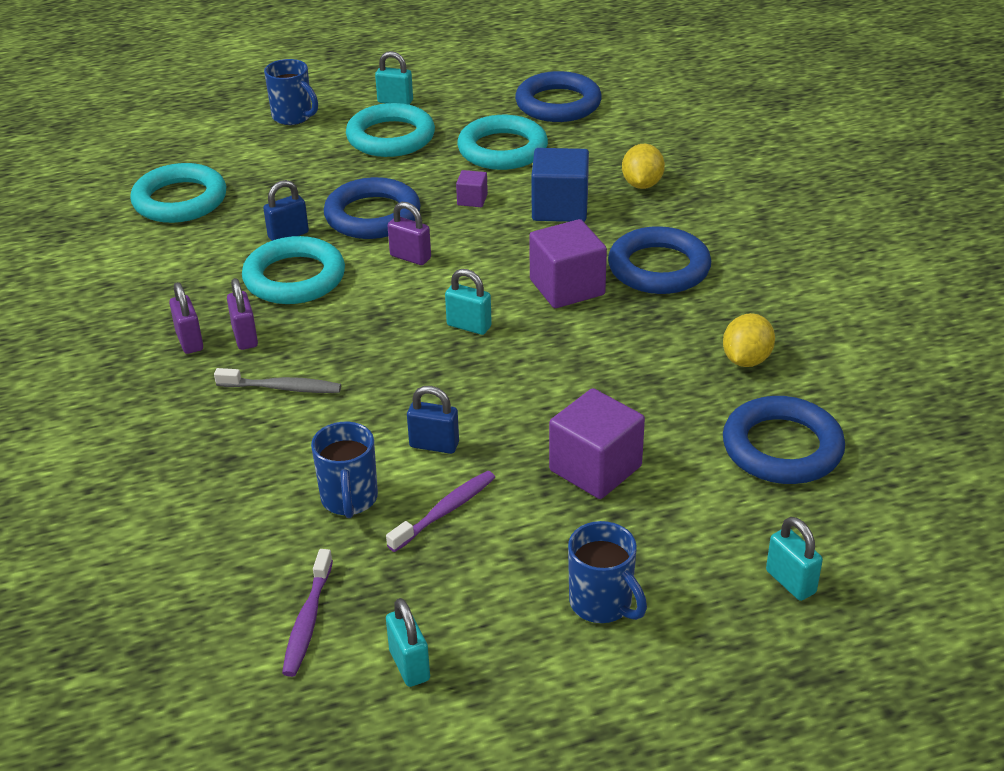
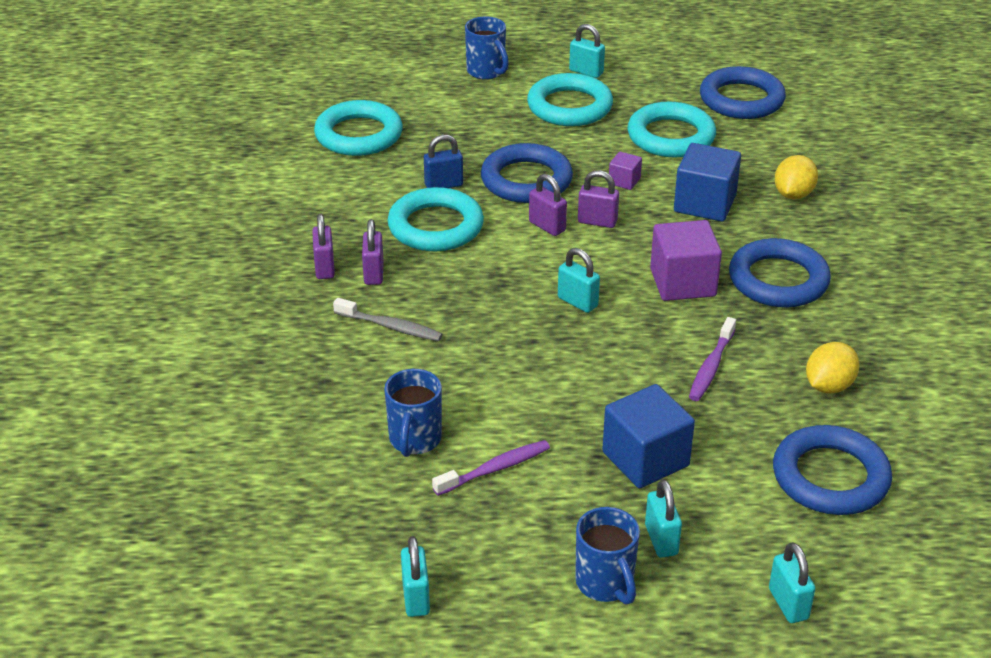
camera: 15 degrees right, 0 degrees up
(307, 621) = (342, 539): purple toothbrush -> purple toothbrush (711, 367)
(434, 445) = (506, 406): blue padlock -> none
(460, 244) = (597, 222): none -> purple padlock
(595, 468) = (645, 459): purple cube -> blue cube
(641, 546) = (661, 540): none -> turquoise padlock

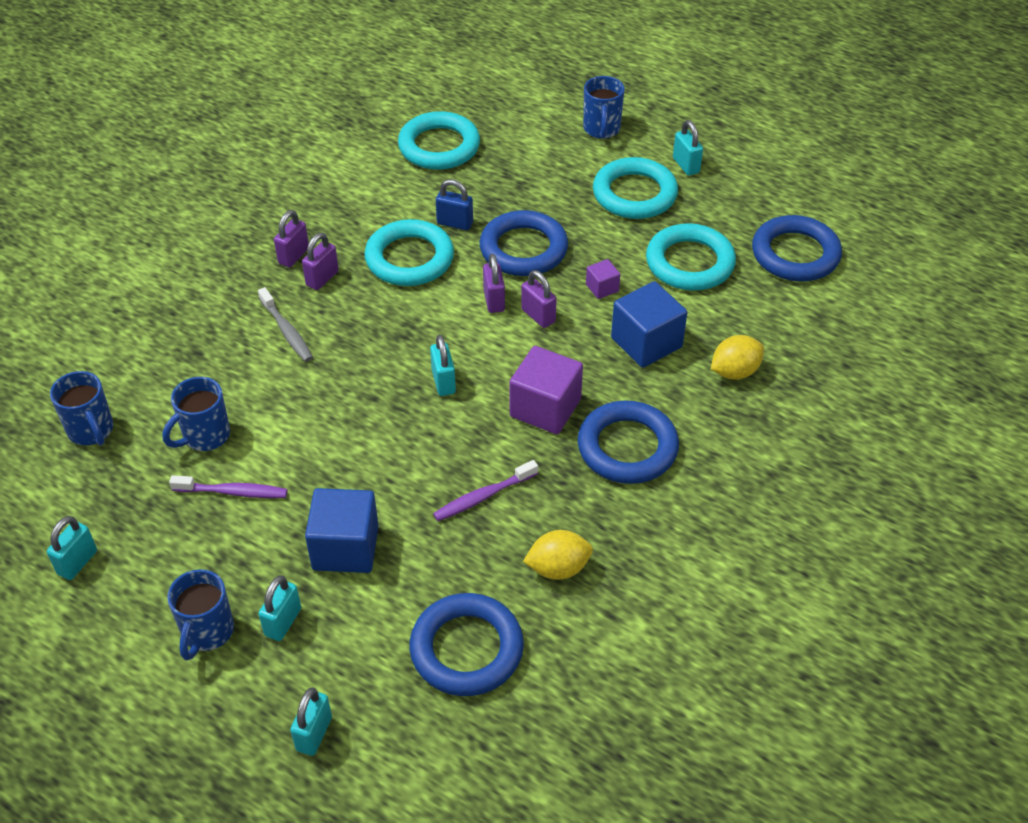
camera: 35 degrees right, 10 degrees up
(296, 490) = (91, 431): none -> blue mug

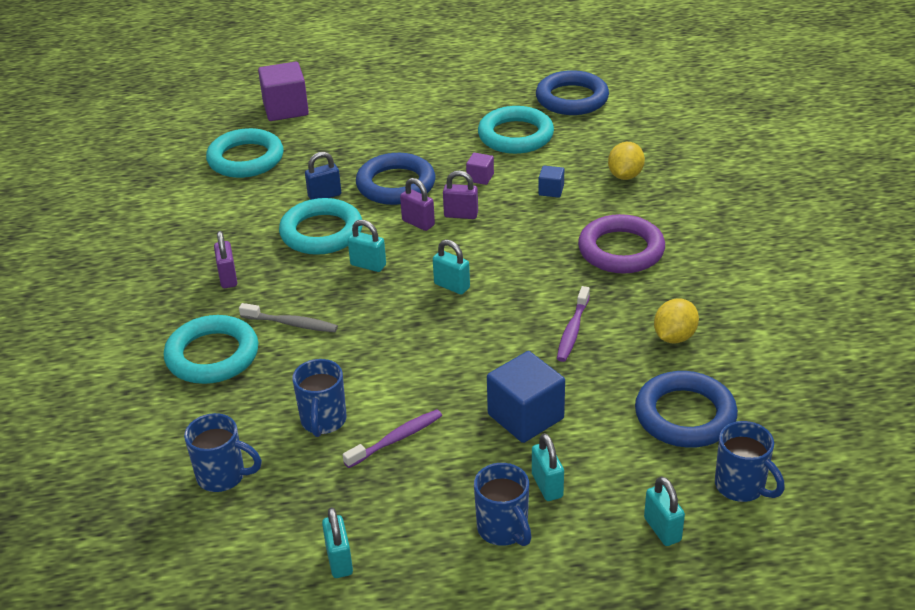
camera: 40 degrees left, 10 degrees down
(322, 278) = (272, 279): purple padlock -> none
(545, 408) = (540, 260): purple cube -> purple cube (285, 109)
(601, 129) = (351, 94): blue mug -> blue mug (741, 487)
(627, 447) = (621, 250): blue ring -> purple ring
(634, 194) = (426, 118): turquoise ring -> turquoise ring (212, 355)
(646, 342) = (551, 190): blue cube -> blue cube, size x0.49
(686, 165) = (437, 87): turquoise padlock -> turquoise padlock (368, 265)

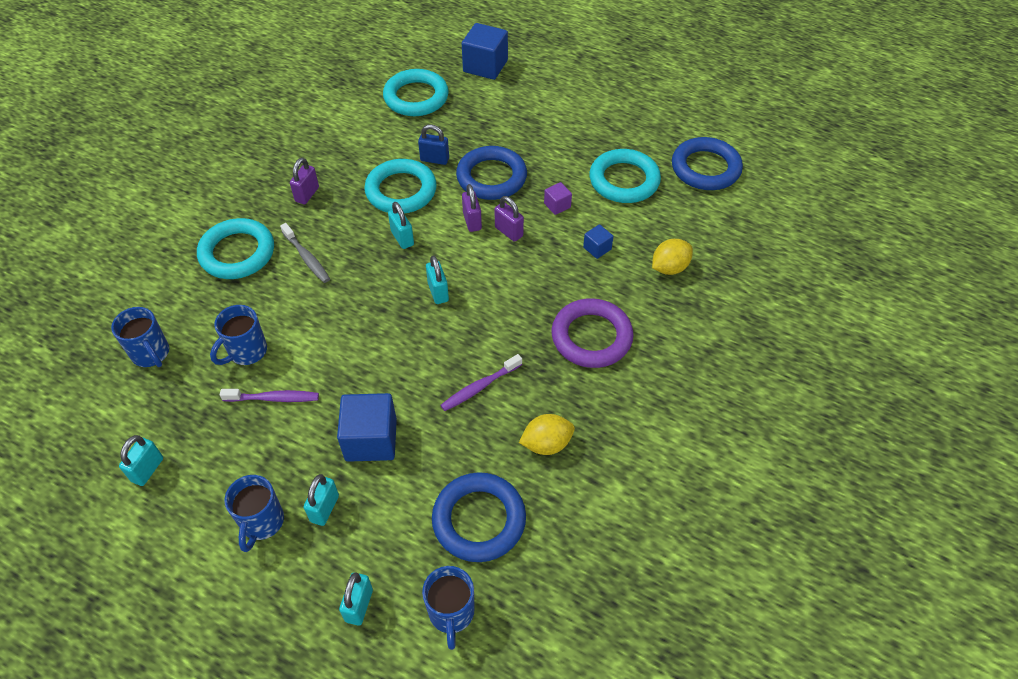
camera: 35 degrees right, 15 degrees up
(285, 109) = (485, 66): purple cube -> blue cube

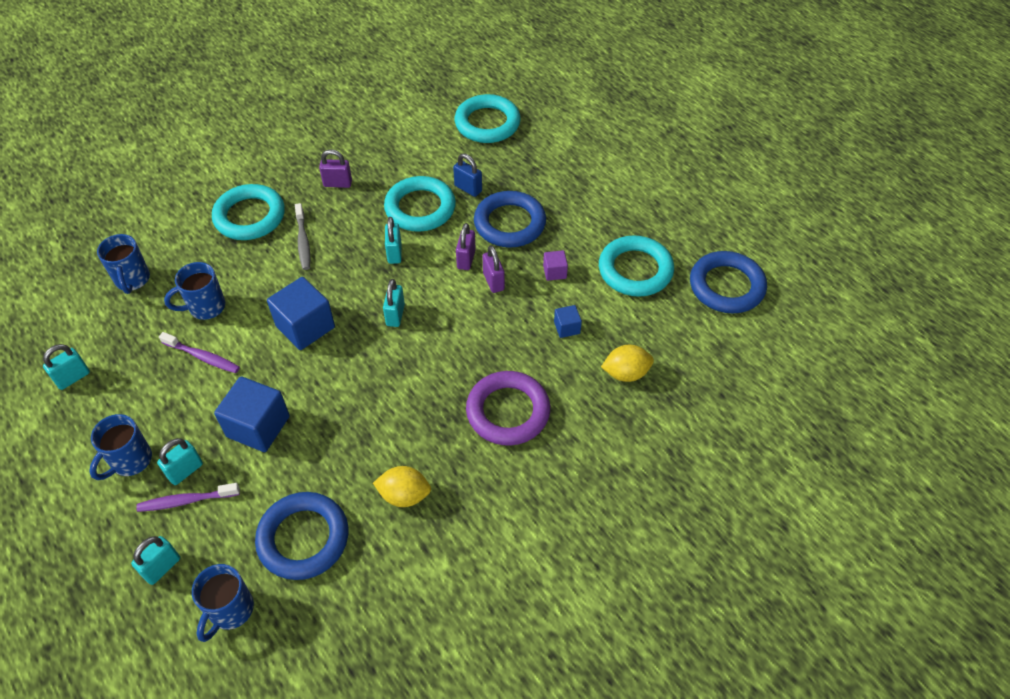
camera: 25 degrees right, 0 degrees up
(307, 194) = (337, 183): purple padlock -> purple padlock turned 45 degrees clockwise
(479, 387) = (378, 417): purple toothbrush -> purple toothbrush (186, 501)
(485, 66) = (570, 113): blue cube -> blue cube (305, 326)

